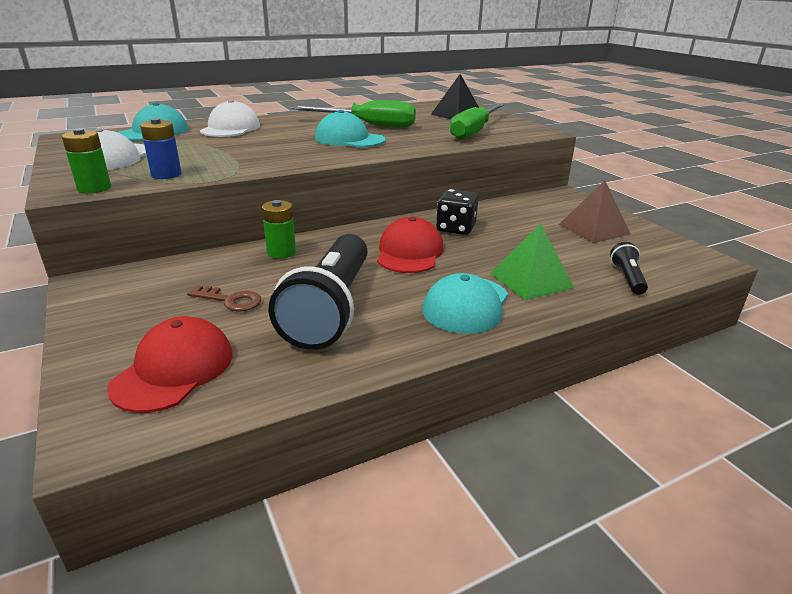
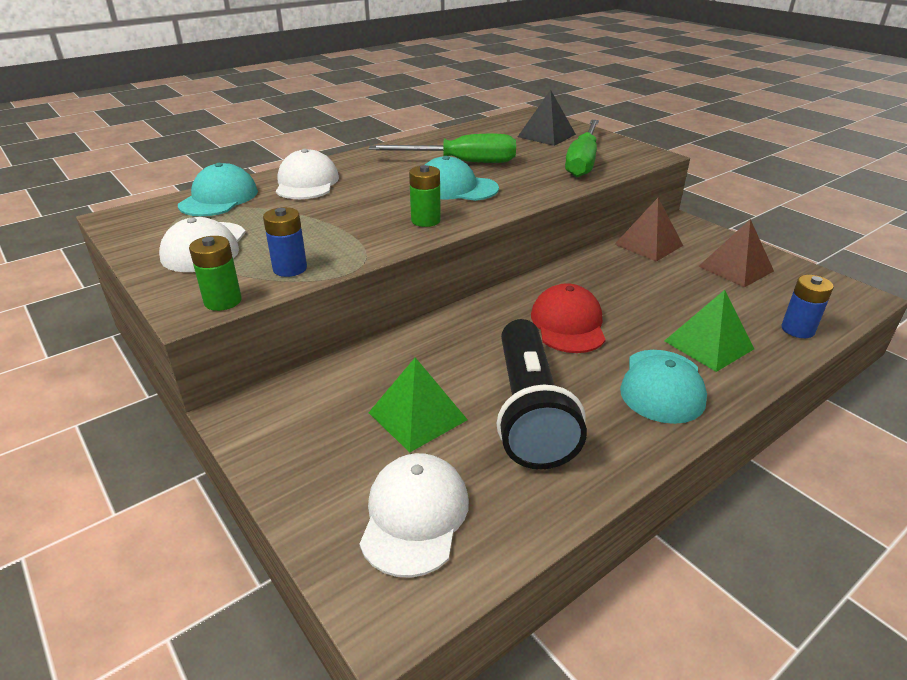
camera: 10 degrees left, 5 degrees up
(174, 369) = (414, 516): red cap -> white cap
(230, 300) = (417, 416): brown key -> green pyramid
(281, 252) = (432, 342): green battery -> green battery (425, 220)
(455, 229) = (598, 285): black dice -> none
(522, 206) = (648, 244): none -> brown pyramid
(627, 278) = (797, 329): black flashlight -> blue battery

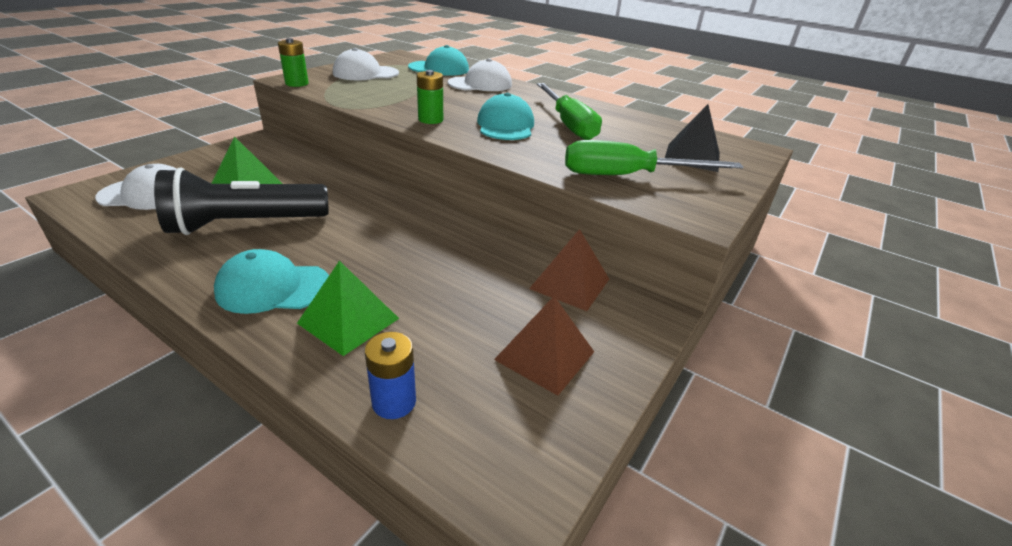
camera: 70 degrees right, 0 degrees up
(290, 268) = (340, 92): blue battery -> none
(568, 324) = (375, 236): red cap -> none

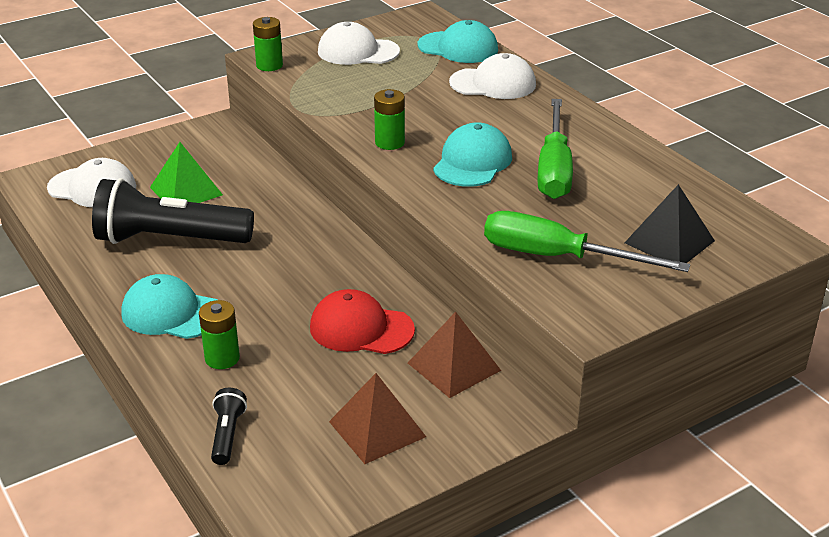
camera: 25 degrees right, 0 degrees up
(348, 320) = (222, 358): green pyramid -> green battery
(394, 402) = (227, 435): blue battery -> black flashlight
(469, 268) = (361, 328): none -> red cap

